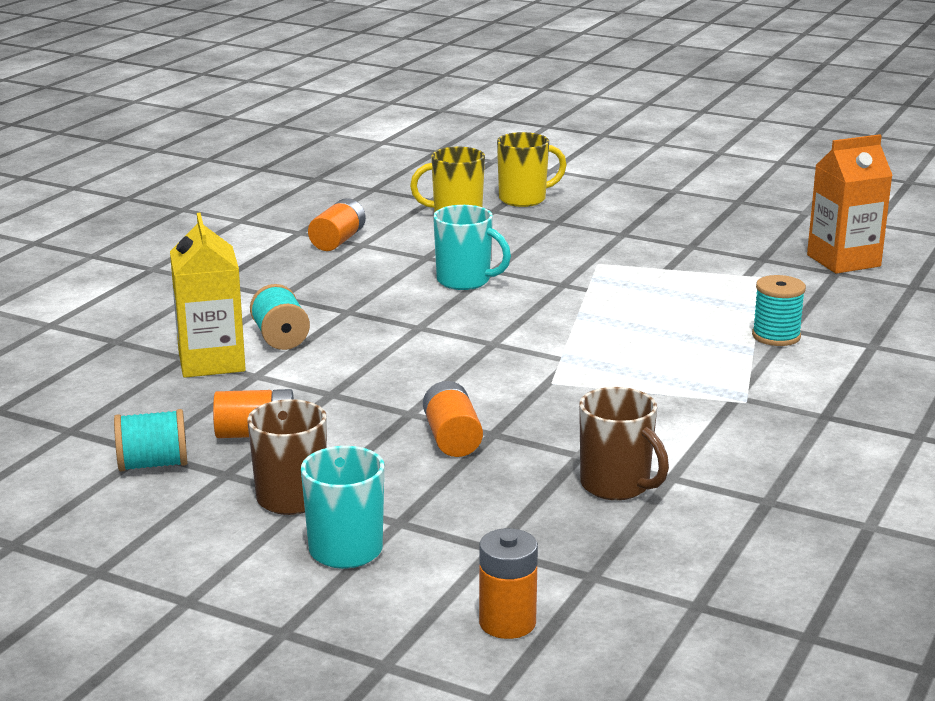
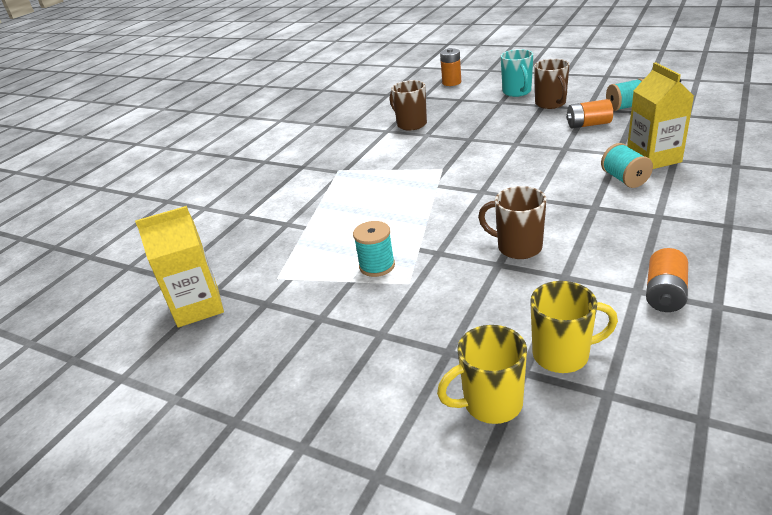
camera: 175 degrees left, 10 degrees up
(452, 438) = (489, 134): orange battery -> none
(465, 281) = (518, 247): turquoise mug -> brown mug
(776, 336) = (299, 216): turquoise spool -> turquoise spool (377, 266)
(843, 261) = (198, 307): orange carton -> yellow carton

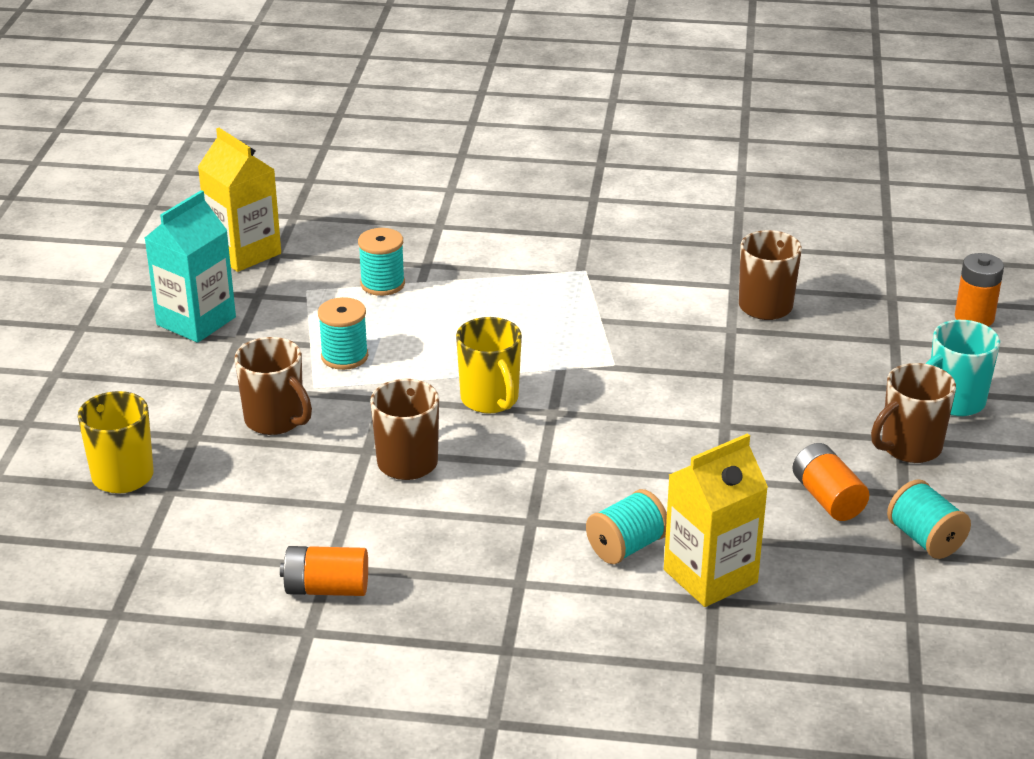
camera: 65 degrees right, 0 degrees up
(278, 341) = (196, 321): none -> turquoise carton
(296, 243) = (382, 284): none -> turquoise spool
(444, 305) = (275, 420): none -> brown mug
(562, 355) = (200, 515): yellow mug -> yellow mug (490, 399)

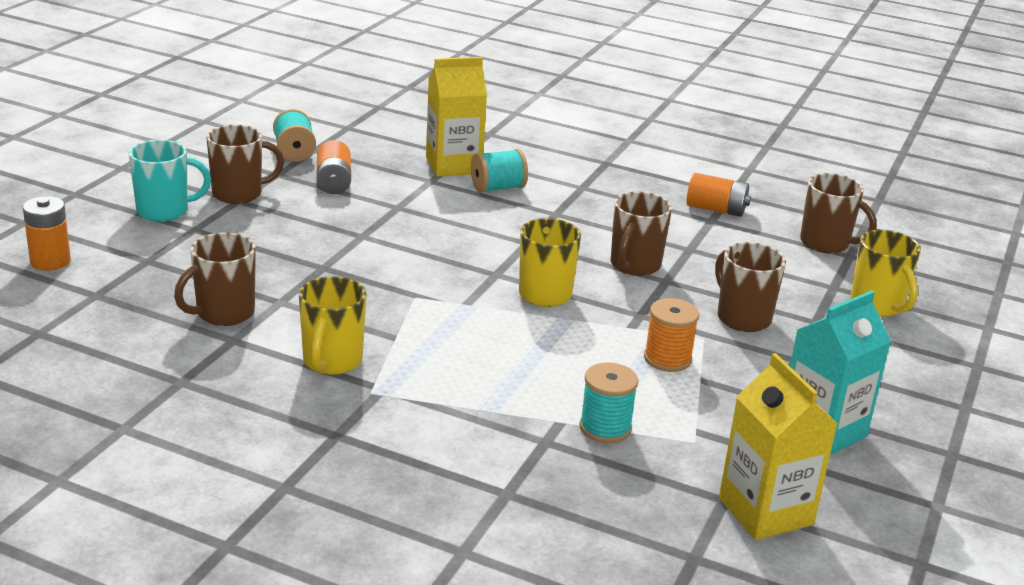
camera: 165 degrees left, 5 degrees down
(174, 562) = (826, 244): none -> brown mug
(344, 356) = (667, 359): turquoise spool -> orange spool
(637, 286) = (332, 361): none -> yellow mug

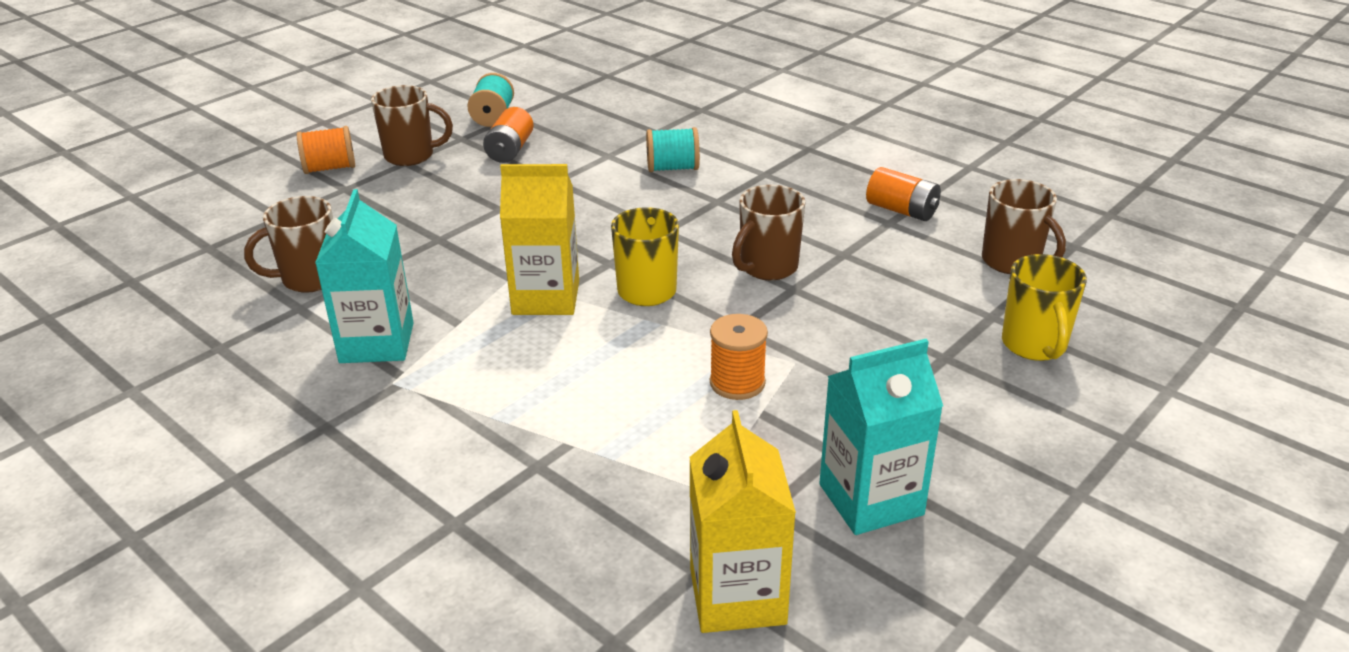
camera: 20 degrees right, 5 degrees up
(50, 261) = (193, 210): orange battery -> none
(164, 211) = (330, 168): turquoise mug -> orange spool
(332, 361) = (377, 343): yellow mug -> turquoise carton
(453, 165) = (642, 140): yellow carton -> yellow carton (546, 298)
(605, 428) = (613, 458): turquoise spool -> none
(742, 318) = (856, 343): brown mug -> none

